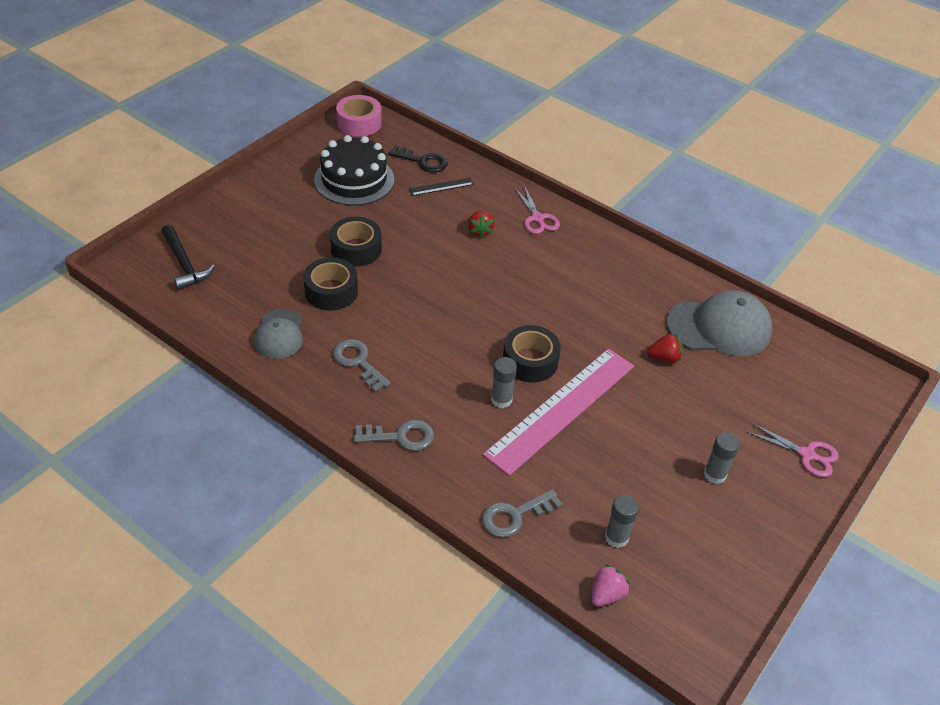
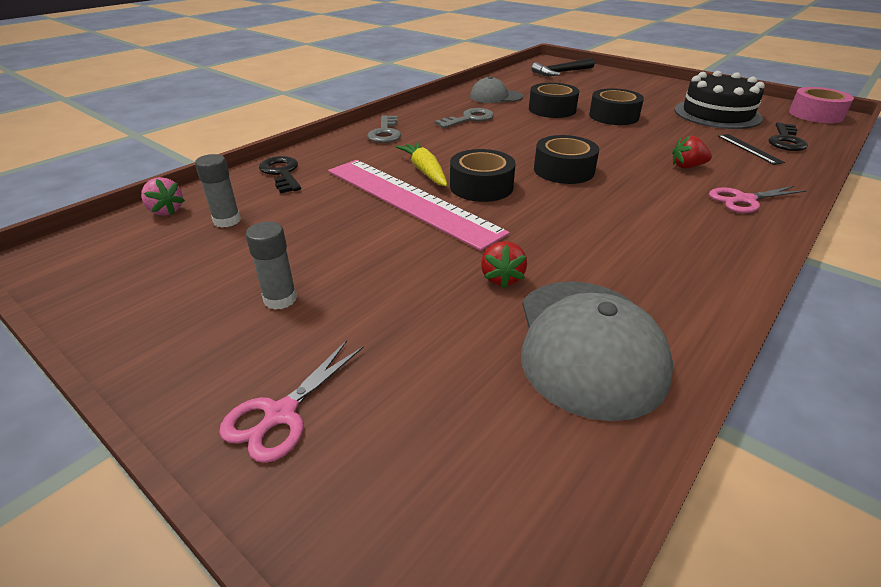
camera: 95 degrees right, 10 degrees down
(492, 305) = (563, 170): none -> black tape
(501, 400) = (425, 171): grey glue stick -> yellow carrot
(514, 516) = (281, 173): grey key -> black key

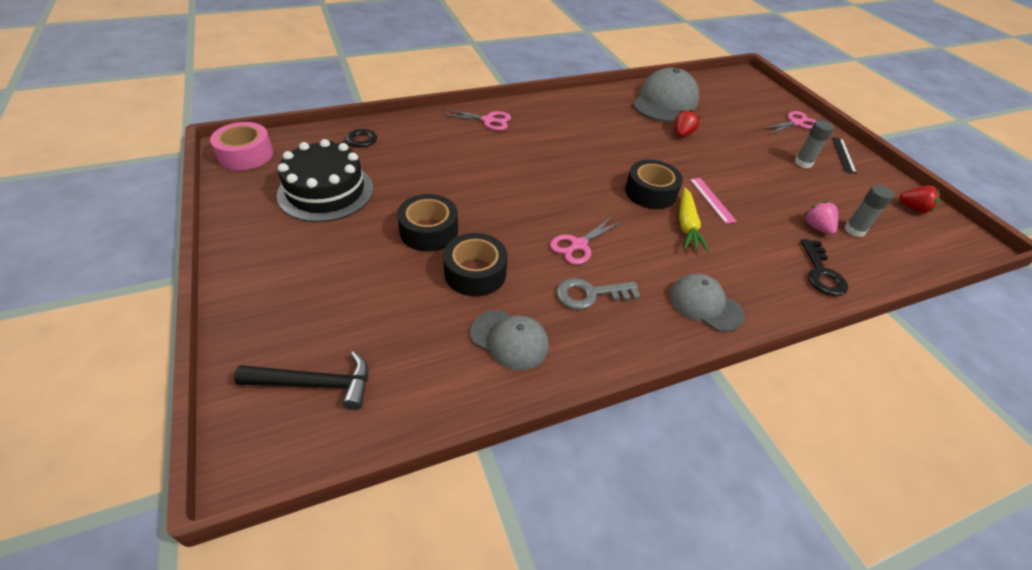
camera: 155 degrees left, 10 degrees up
(166, 211) = (911, 259): pink strawberry -> pink strawberry (817, 227)
(385, 133) = (705, 304): grey key -> grey cap
(410, 200) = (712, 200): pink ruler -> pink ruler, size x0.40
(504, 136) = (578, 245): none -> pink scissors
(563, 170) = (572, 183): black tape -> none
(687, 166) = (475, 152): red strawberry -> red strawberry (913, 208)
(749, 149) = (397, 148): black ruler -> black ruler (843, 155)

